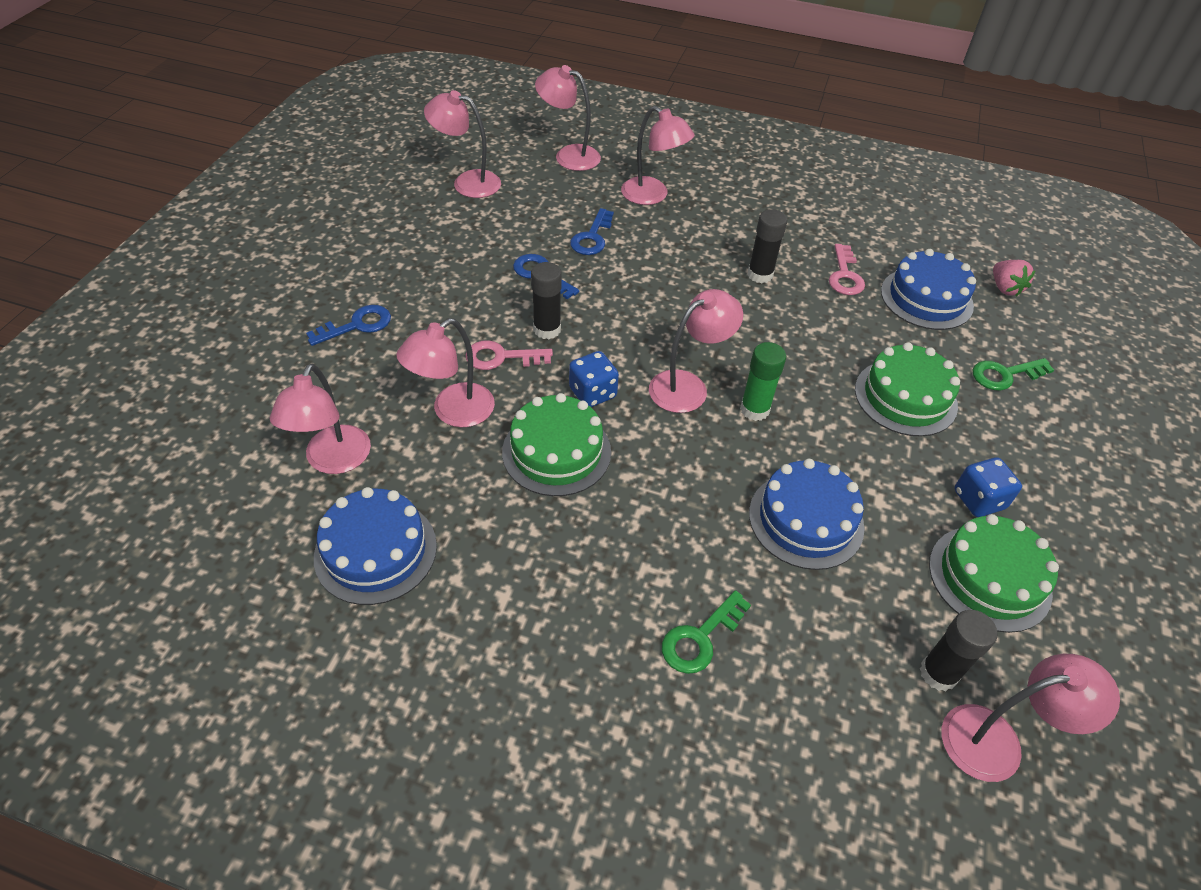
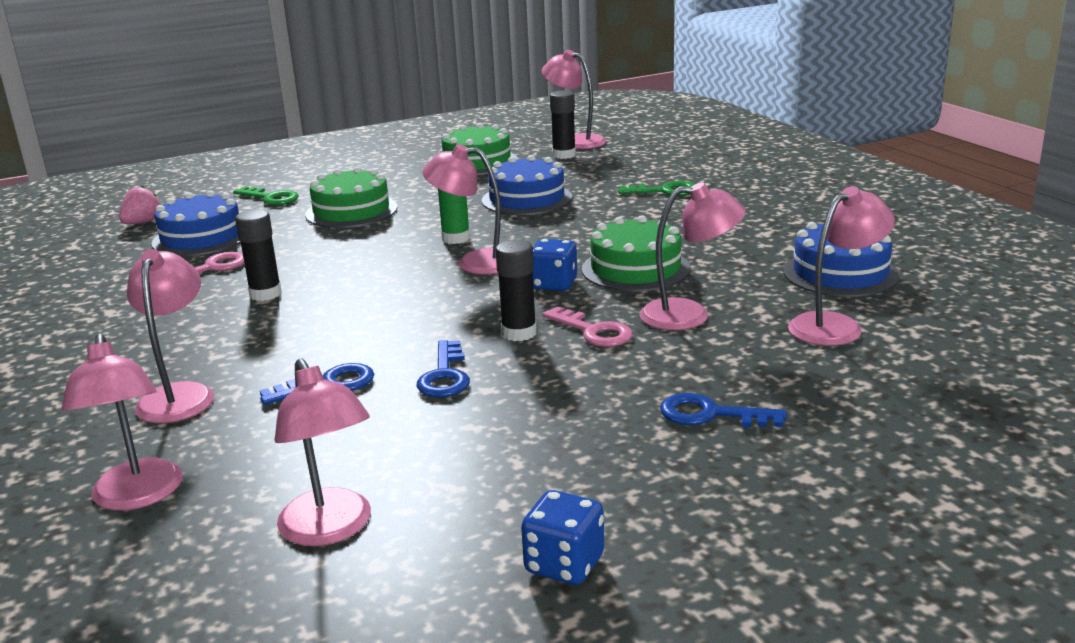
camera: 130 degrees left, 25 degrees down
(978, 500) = (418, 176): blue dice -> blue dice (564, 564)

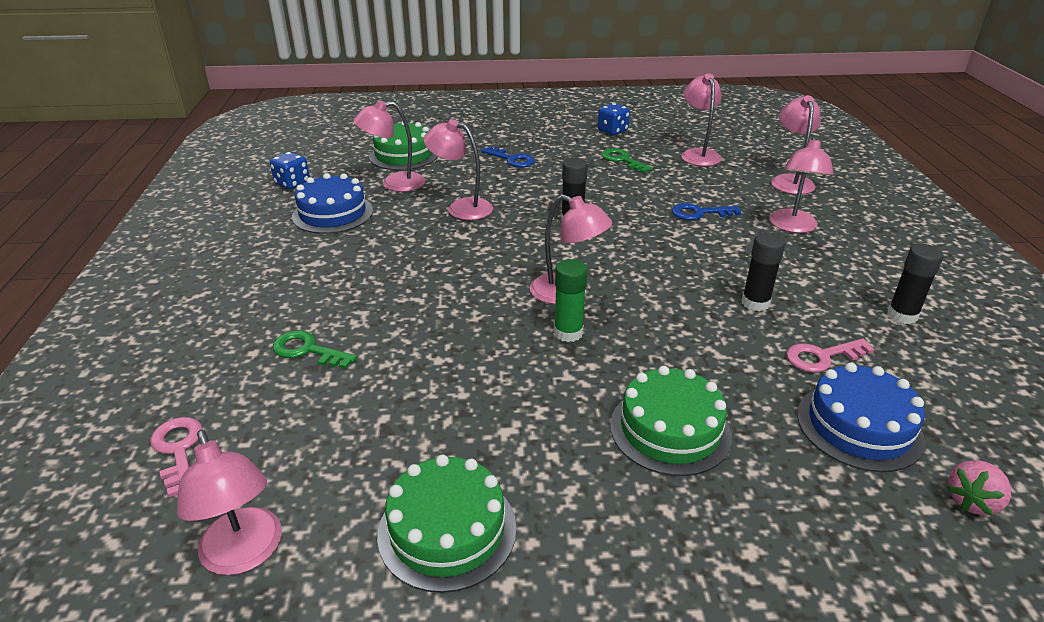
camera: 160 degrees left, 10 degrees up
(271, 198) = (790, 516): green key -> green key (622, 160)
(445, 376) = (630, 204): blue key -> none
(527, 199) = (455, 385): blue cake -> none
(554, 284) = (522, 253): blue dice -> blue dice (292, 183)
(564, 155) = (312, 500): black glue stick -> black glue stick (902, 315)
(593, 331) = (527, 210): pink key -> pink key (178, 450)
(635, 269) = (452, 252): green cake -> green cake (403, 155)

